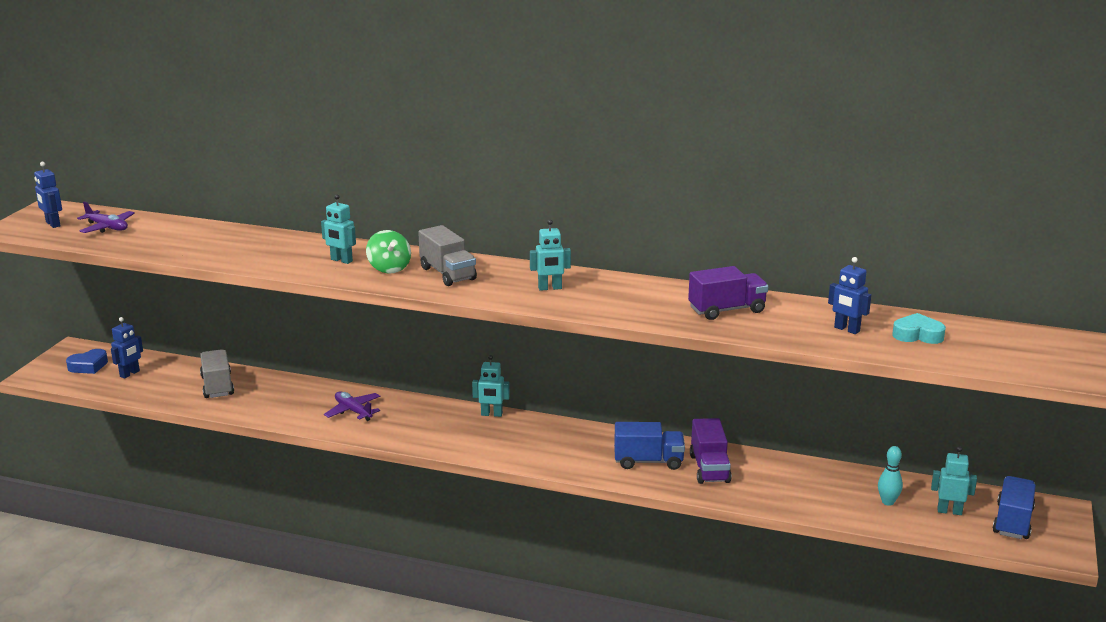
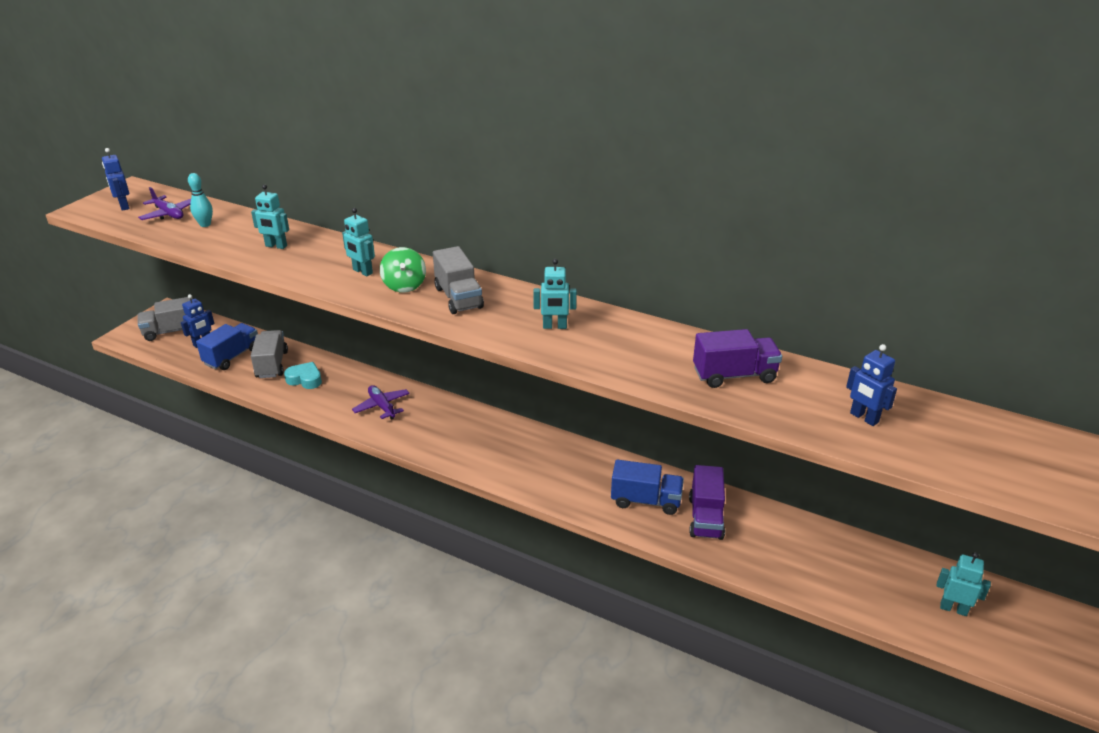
camera: 10 degrees right, 10 degrees up
(88, 366) = (171, 331): blue heart -> grey truck
(491, 414) = (508, 424): turquoise robot -> turquoise robot (276, 246)
(888, 502) = (886, 586): turquoise bowling pin -> turquoise bowling pin (205, 224)
(917, 335) = (946, 435): turquoise heart -> turquoise heart (305, 379)
(1012, 521) = (1023, 633): blue truck -> blue truck (232, 357)

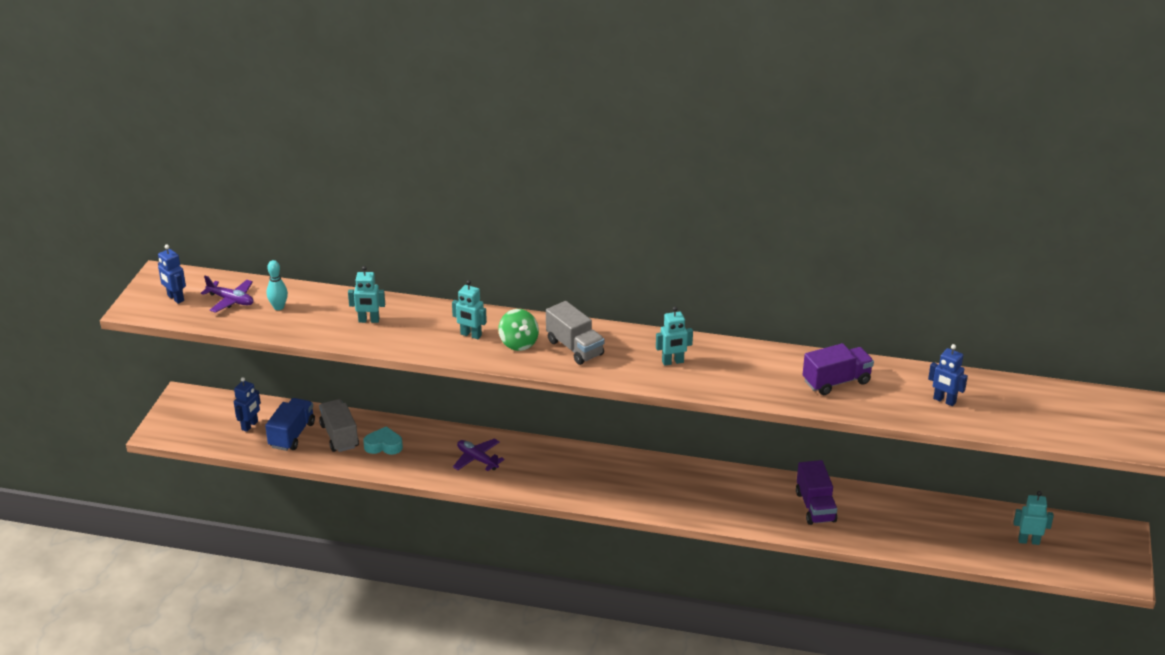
camera: 15 degrees left, 0 degrees up
(171, 331) = (206, 418): grey truck -> none
(646, 501) = (759, 502): blue truck -> none

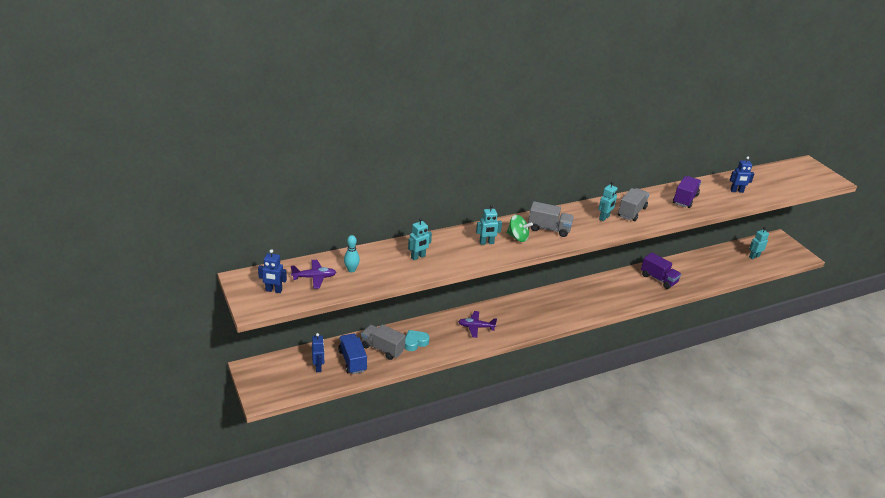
camera: 40 degrees left, 0 degrees up
(725, 369) = (631, 212): none -> grey truck

